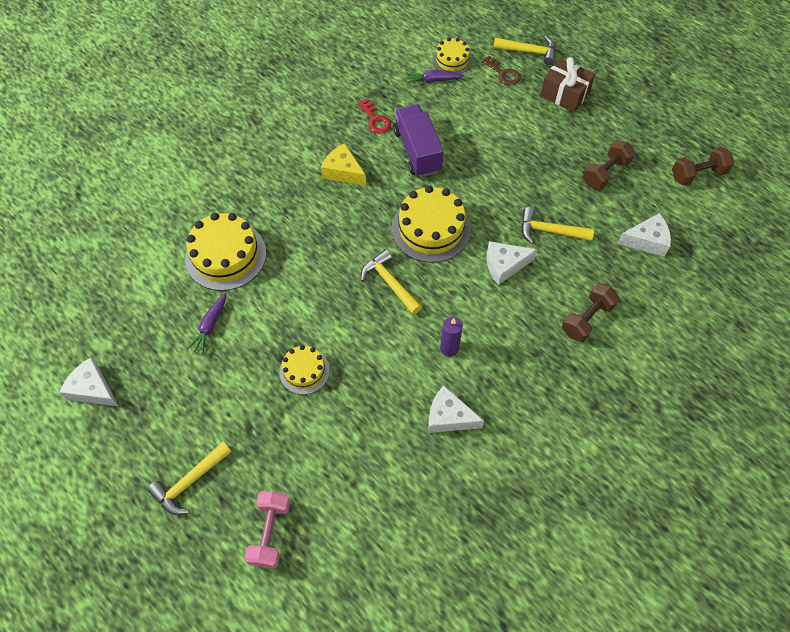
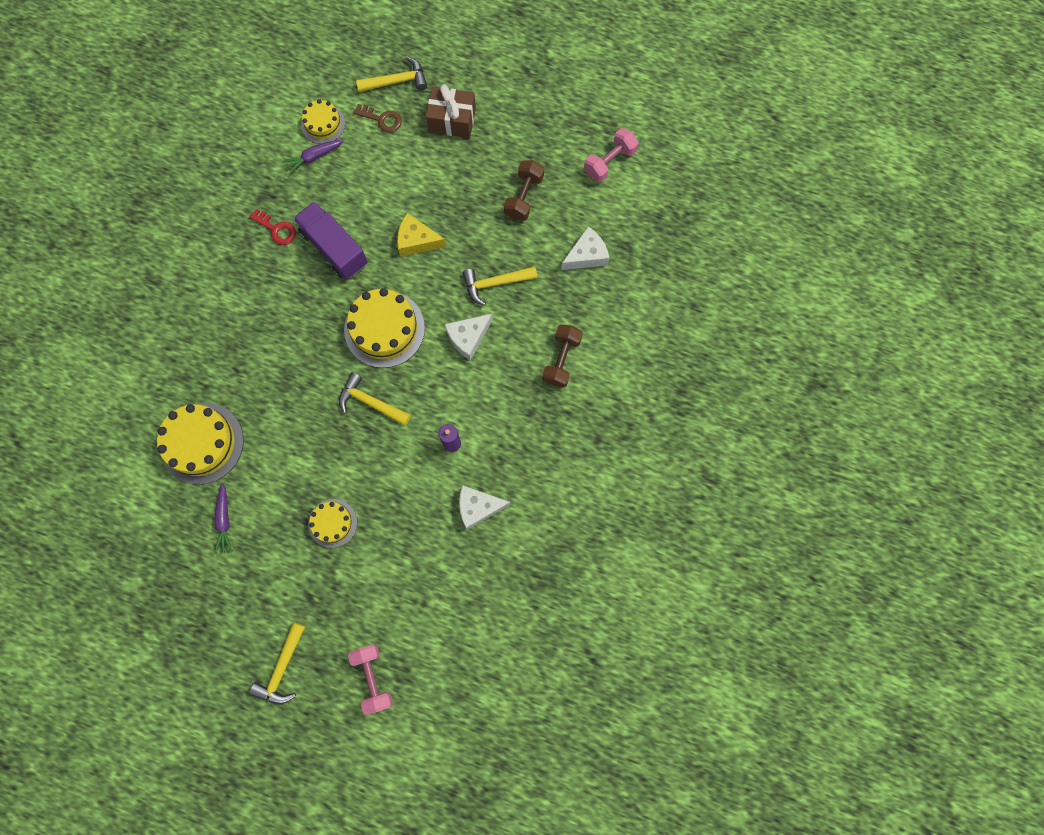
camera: 25 degrees left, 15 degrees up
(93, 389) = (148, 628): white cheese -> none
(343, 172) = (272, 303): yellow cheese -> yellow cheese (417, 241)
(697, 175) = (609, 162): brown dumbbell -> pink dumbbell

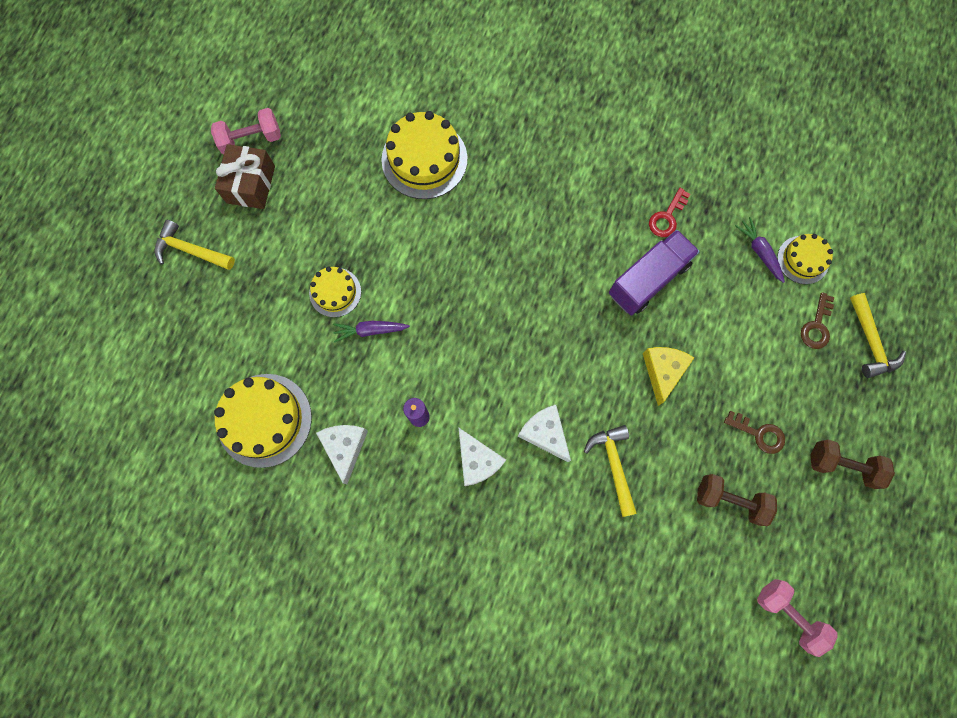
camera: 90 degrees right, 0 degrees up
(224, 519) = (344, 186): purple carrot -> purple carrot (371, 330)
(370, 402) = (467, 326): yellow hammer -> none
(373, 677) = (173, 339): pink dumbbell -> pink dumbbell (251, 139)
(384, 329) = (553, 338): yellow cake -> yellow cake (264, 420)
(452, 120) = (825, 409): brown gift -> brown gift (251, 184)
(471, 171) = (759, 433): none -> brown key
(561, 360) = (519, 546): brown dumbbell -> brown dumbbell (842, 465)
(586, 255) = (656, 580): white cheese -> white cheese (477, 460)

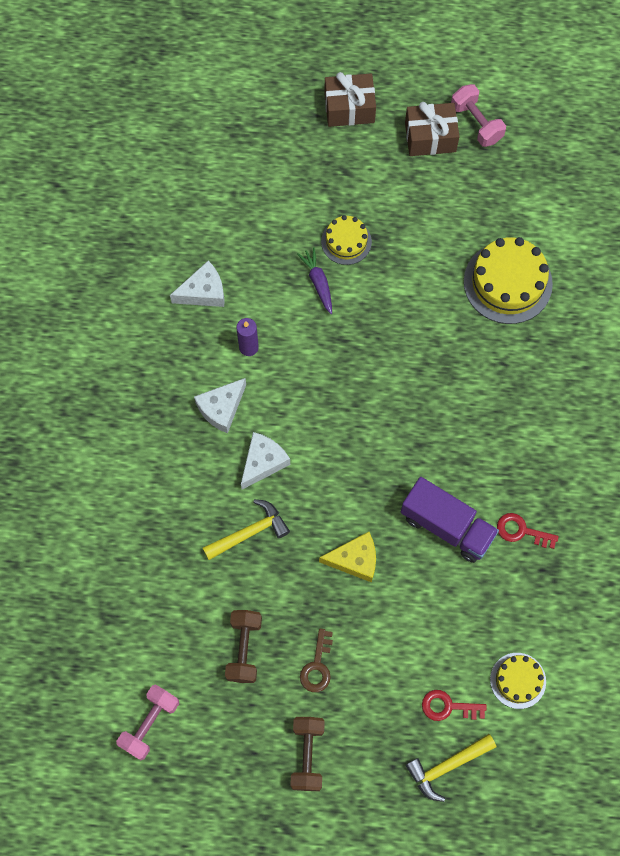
camera: 75 degrees right, 5 degrees down
(190, 250) = (349, 108): yellow hammer -> brown gift
(264, 420) = (210, 218): yellow cake -> none
(759, 252) = (512, 633): purple carrot -> none
(816, 326) = (448, 707): brown key -> red key

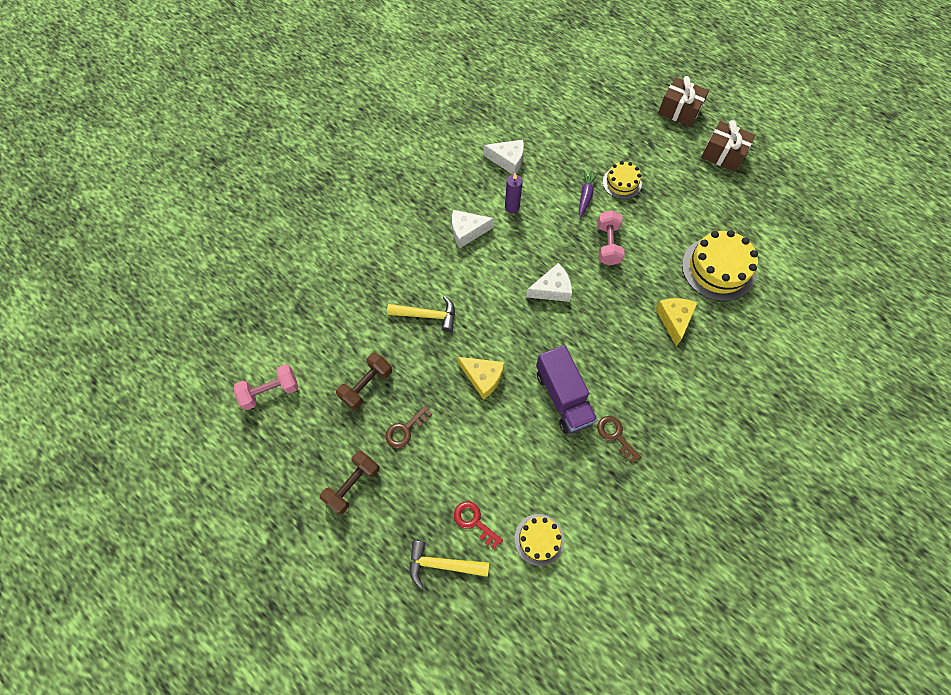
camera: 35 degrees right, 5 degrees down
(263, 462) = (469, 279): white cheese -> white cheese (552, 289)
(476, 123) = (761, 163): pink dumbbell -> pink dumbbell (607, 245)
(500, 370) = (674, 320): none -> yellow cheese
(521, 531) = (615, 435): red key -> brown key

